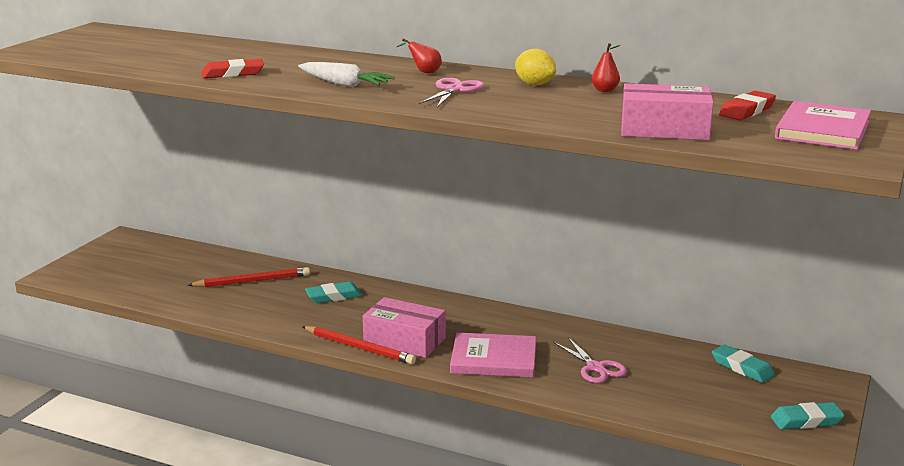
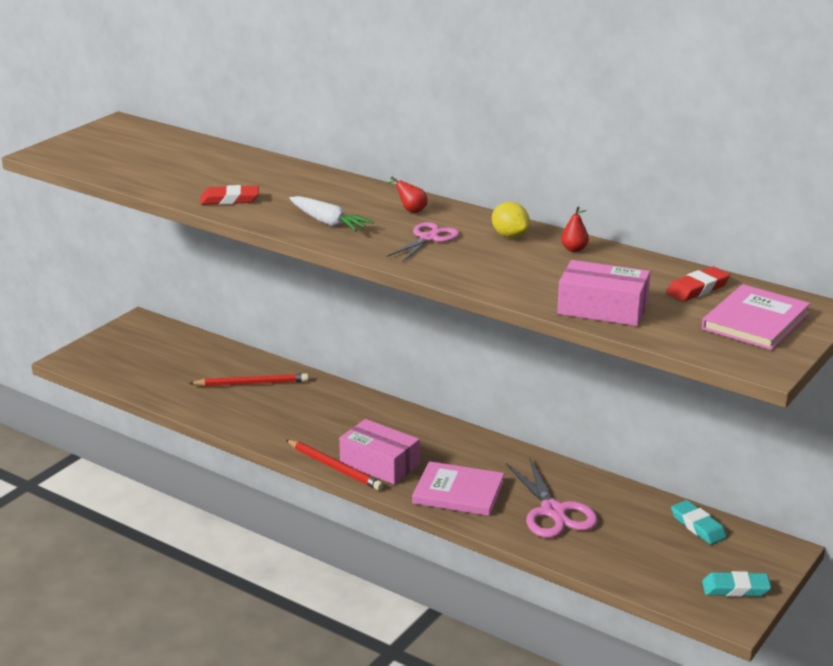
camera: 10 degrees right, 5 degrees up
(334, 296) = (325, 408): turquoise eraser -> none
(595, 367) = (553, 511): pink scissors -> pink scissors, size x1.55

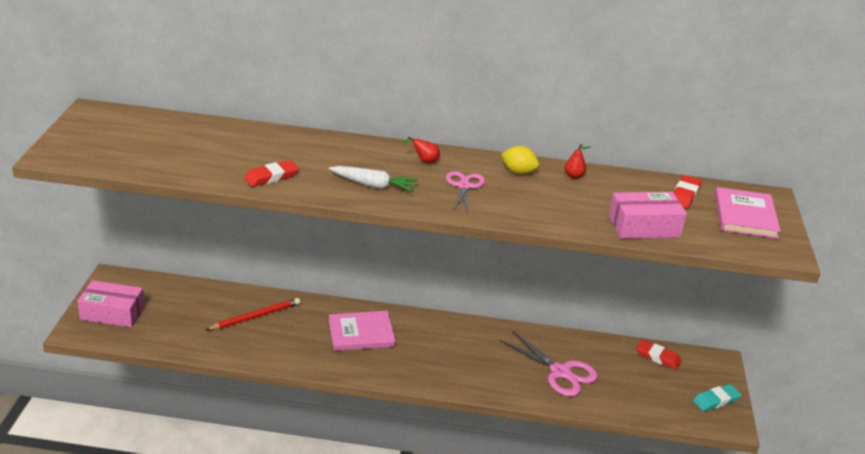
camera: 30 degrees left, 5 degrees up
(334, 467) = (379, 378): red pencil -> none
(379, 464) = (410, 365): pink box -> pink box (112, 313)
(458, 492) = (485, 374): pink book -> pink book (361, 333)
(698, 526) = (658, 357): turquoise eraser -> red eraser

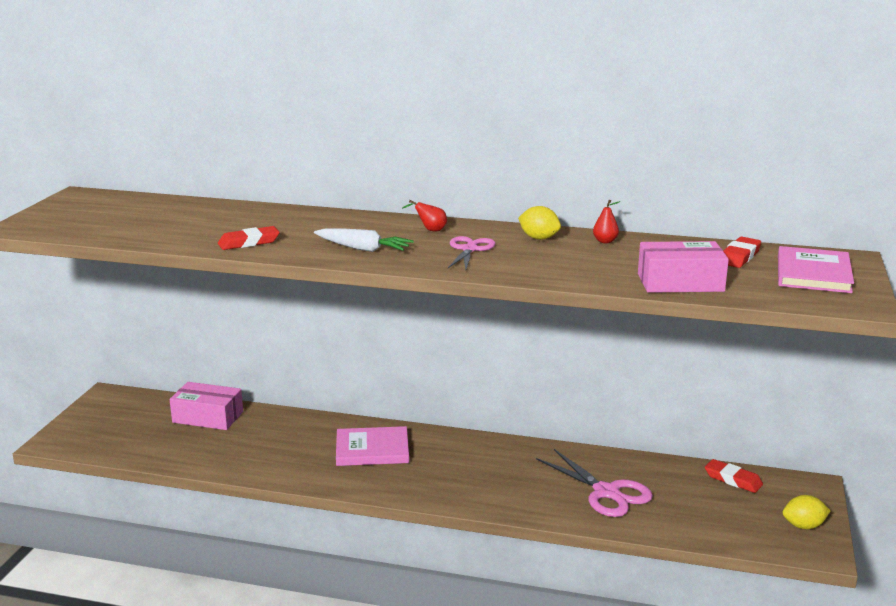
camera: 10 degrees right, 10 degrees down
(112, 313) = (97, 426): pink box -> pink box (208, 417)
(255, 316) = (254, 432): red pencil -> none
(716, 400) = (803, 526): turquoise eraser -> yellow lemon

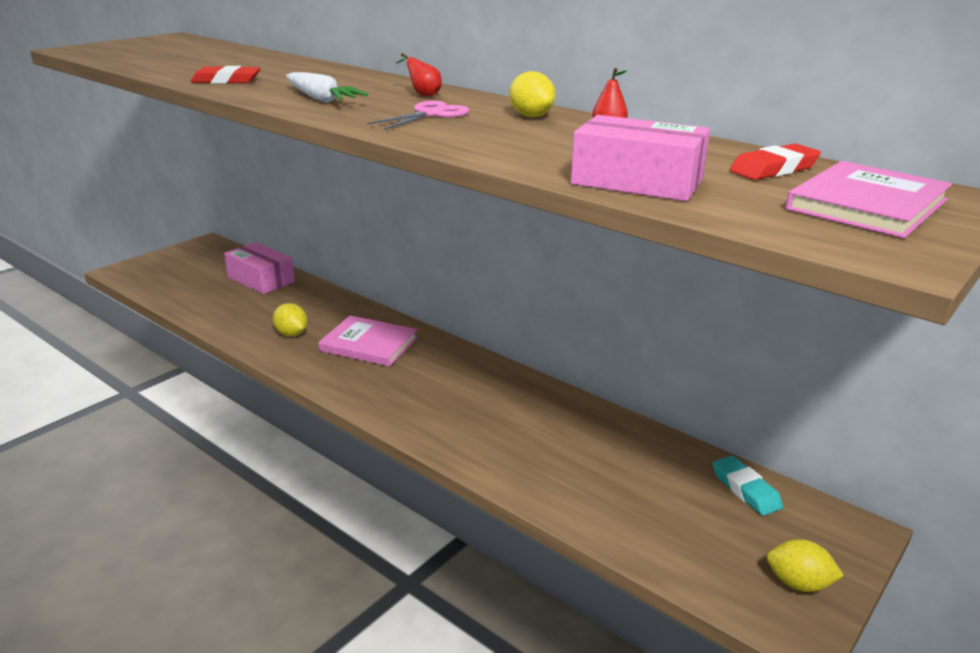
camera: 25 degrees right, 5 degrees up
(295, 458) = (291, 334): none -> yellow lemon
(606, 492) = (569, 458): pink scissors -> none
(733, 479) = (745, 489): red eraser -> turquoise eraser

